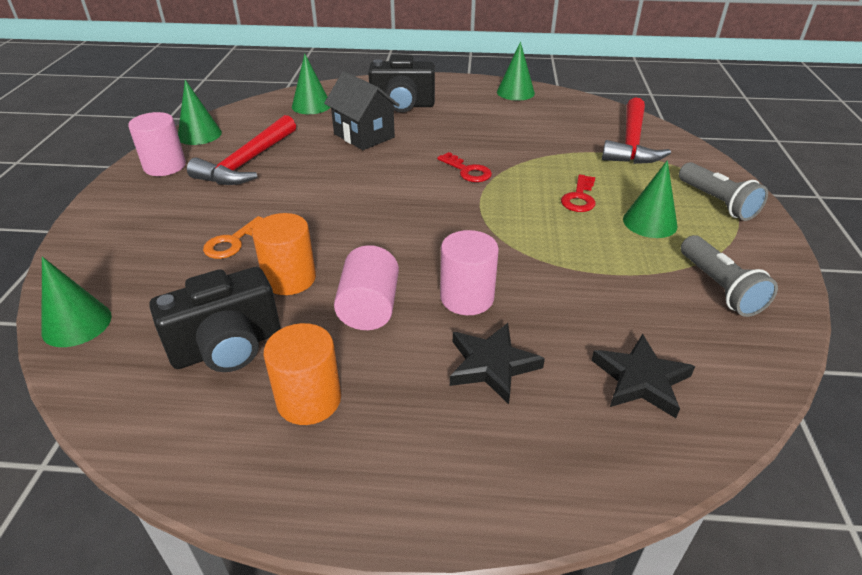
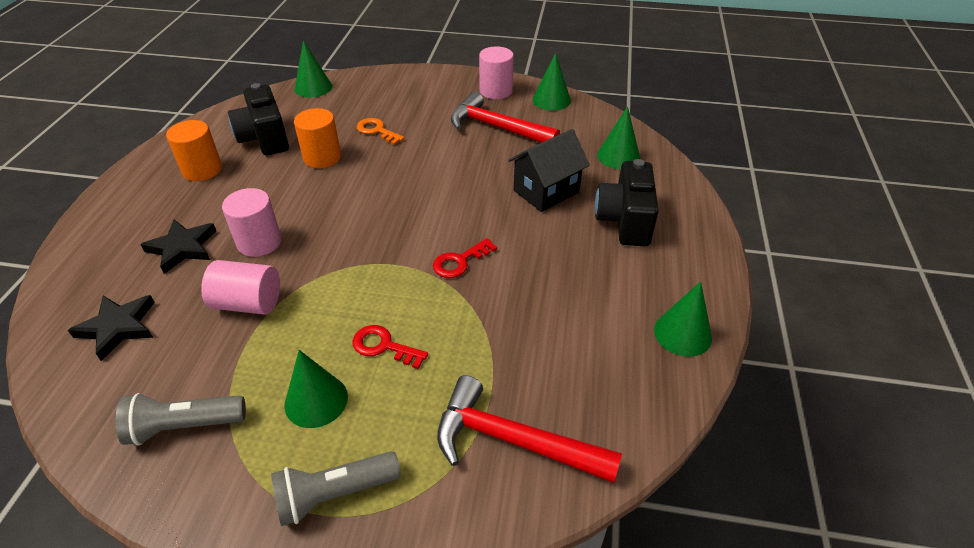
camera: 95 degrees right, 5 degrees up
(369, 308) = (272, 193): pink cylinder -> pink cylinder (248, 303)

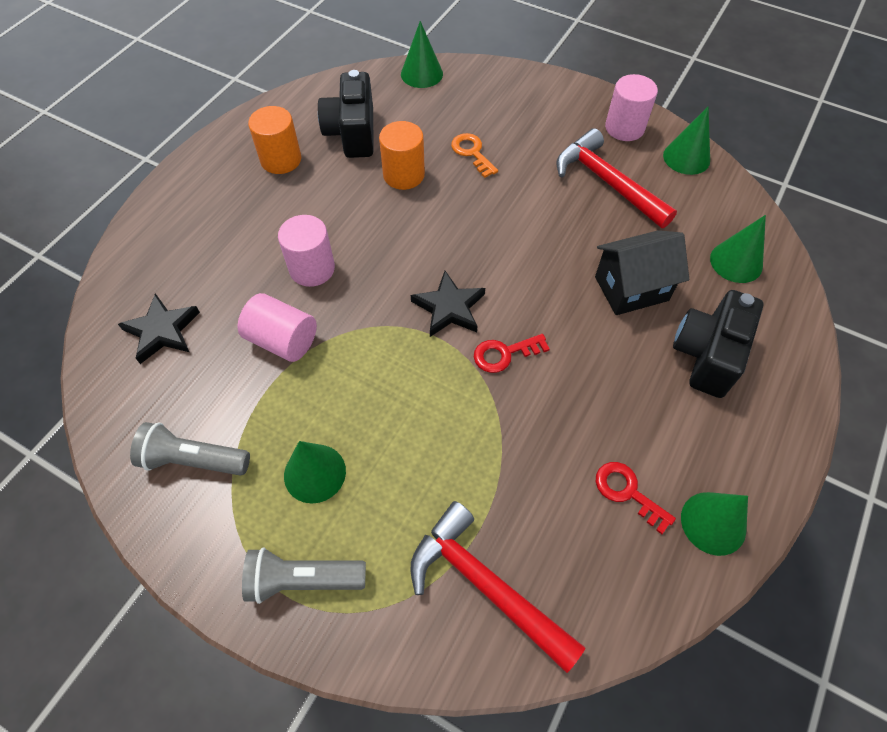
camera: 20 degrees right, 15 degrees up
(182, 248) = (239, 254): black star -> black star (449, 307)
(384, 346) = (395, 433): red key -> red key (627, 492)

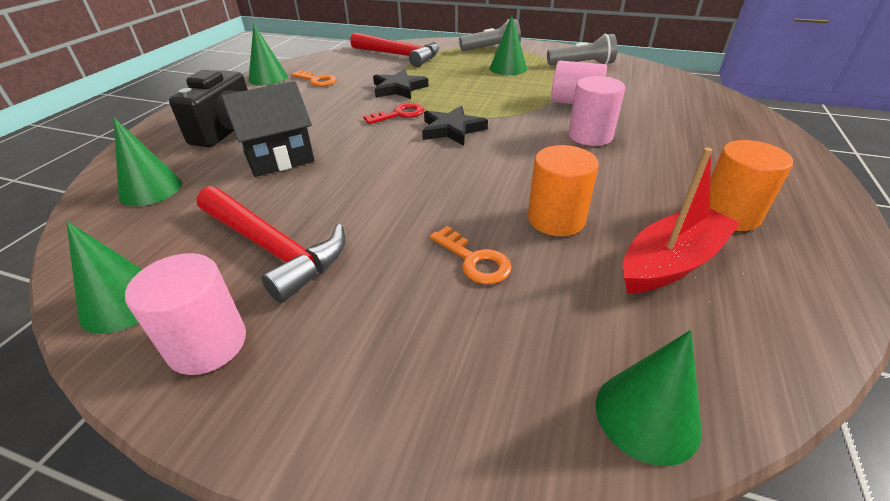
camera: 170 degrees right, 20 degrees down
(162, 331) = (669, 97): black star -> black star (399, 89)
(352, 133) = (671, 262): black camera -> red boat
(627, 492) = (317, 80): red key -> orange key

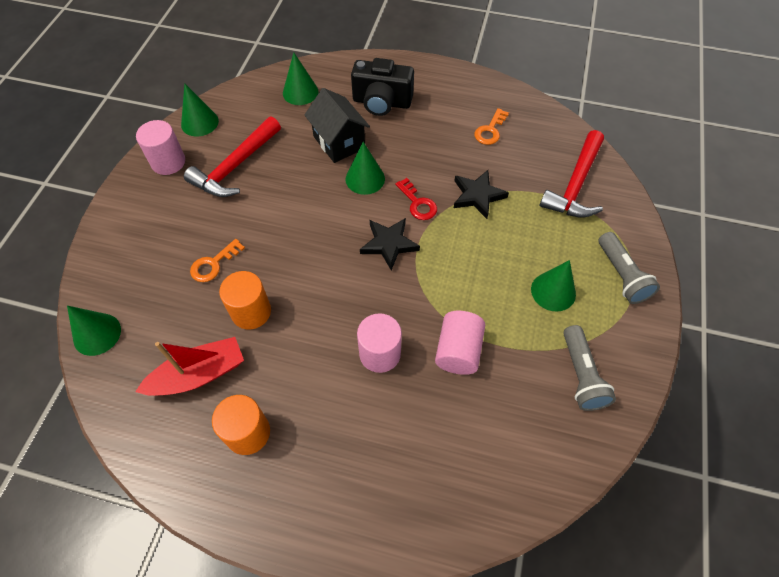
camera: 85 degrees right, 20 degrees up
(268, 78) = (491, 95): green cone -> green cone (365, 179)
(671, 262) = (199, 374): red boat -> red boat turned 75 degrees counterclockwise

